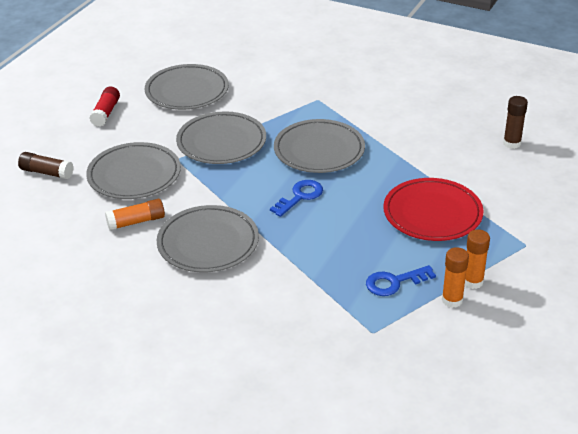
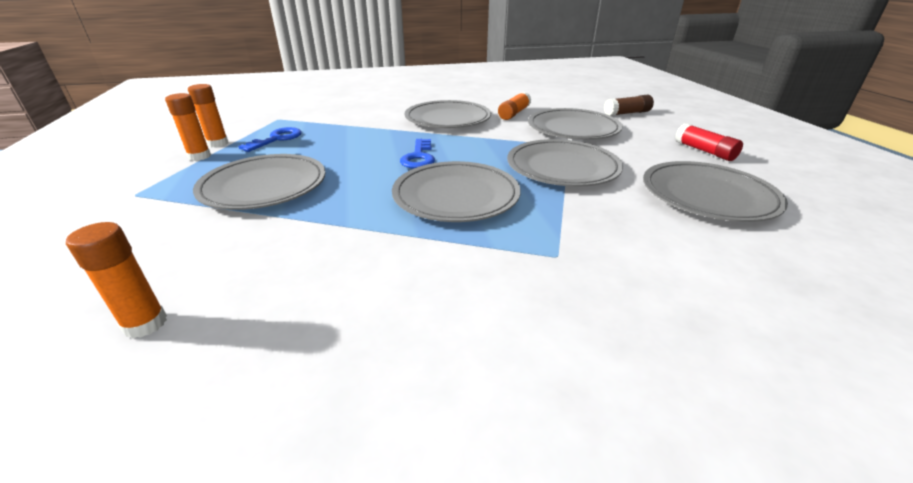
camera: 140 degrees right, 5 degrees down
(432, 213) = (264, 186): red plate -> grey plate
(512, 143) = (145, 324): brown glue stick -> orange glue stick

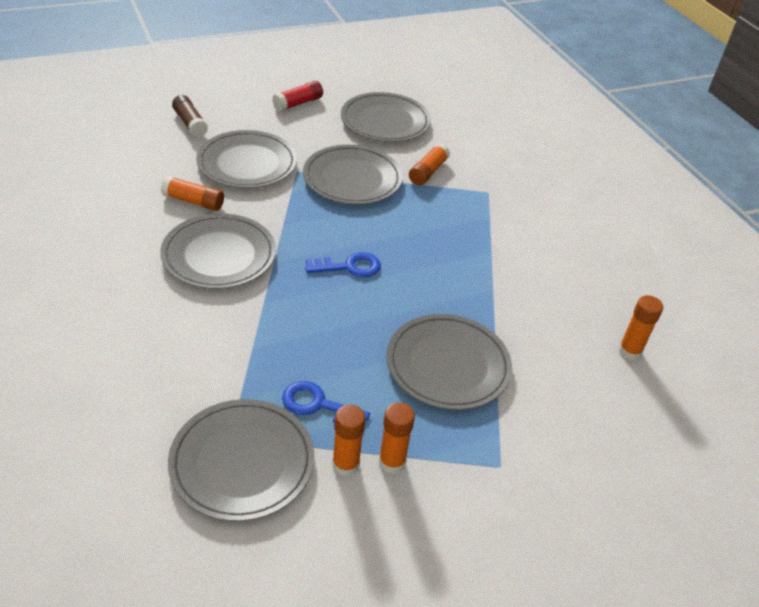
camera: 105 degrees left, 10 degrees up
(456, 196) = (425, 237): grey plate -> grey plate (242, 462)
(595, 213) = (428, 172): none -> orange glue stick

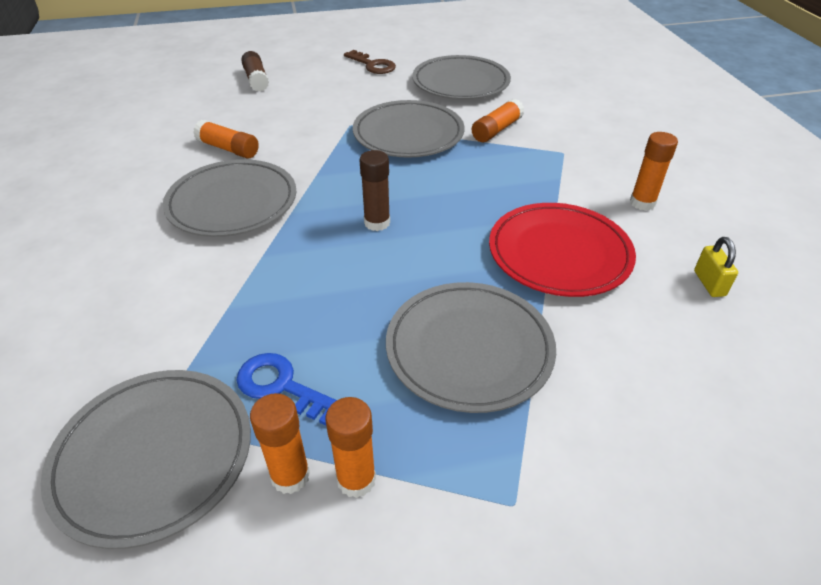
camera: 15 degrees right, 0 degrees up
(247, 164) = (299, 116): grey plate -> none
(298, 103) = (373, 65): red glue stick -> brown key
(349, 267) = (377, 223): blue key -> brown glue stick
(499, 284) = (559, 253): none -> red plate
(611, 301) = (709, 283): none -> yellow padlock
(629, 351) = (732, 351): orange glue stick -> orange glue stick (642, 203)

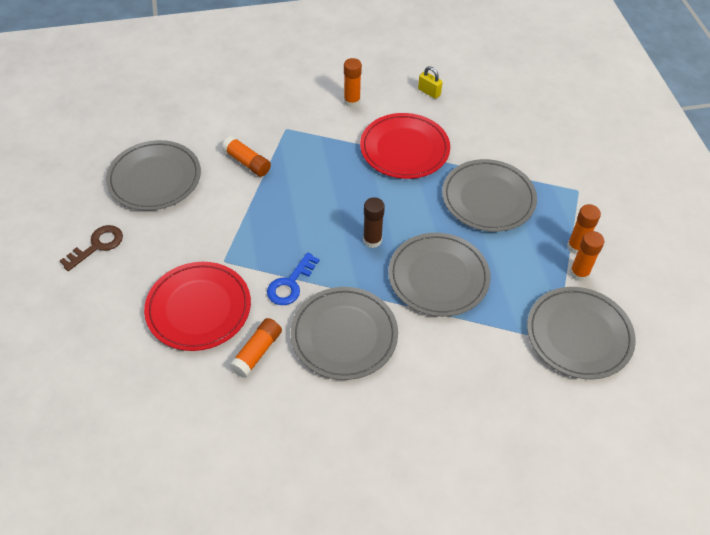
camera: 90 degrees left, 10 degrees up
(256, 80) = (108, 349): brown glue stick -> none
(281, 386) = (525, 282): blue key -> blue key (290, 284)
(291, 115) = (199, 308): none -> red plate
(408, 134) = (246, 219): grey plate -> grey plate (438, 277)
(709, 283) = (429, 92): yellow padlock -> yellow padlock turned 45 degrees clockwise

